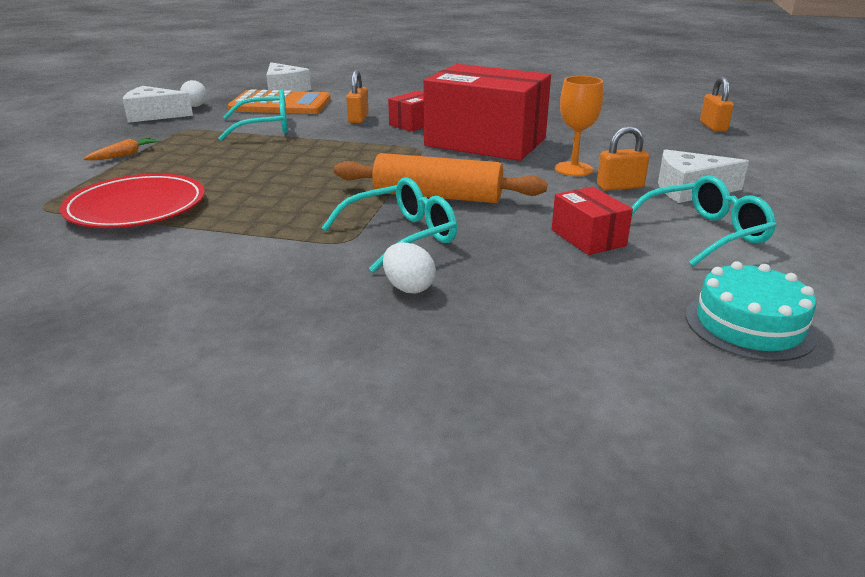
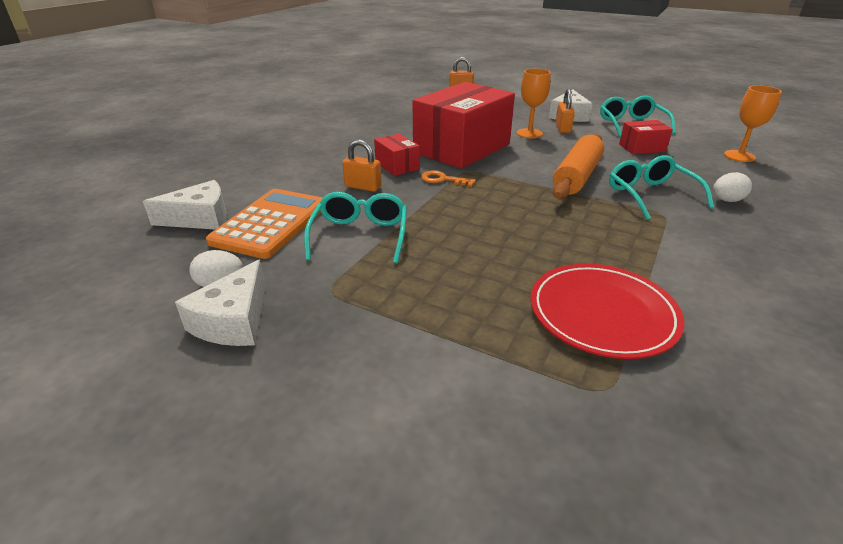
camera: 75 degrees left, 5 degrees up
(124, 155) = (419, 335): orange carrot -> none
(390, 141) = (443, 180): none -> orange key
(630, 322) = (739, 156): none -> orange goblet
(749, 325) = (730, 137): turquoise cake -> none

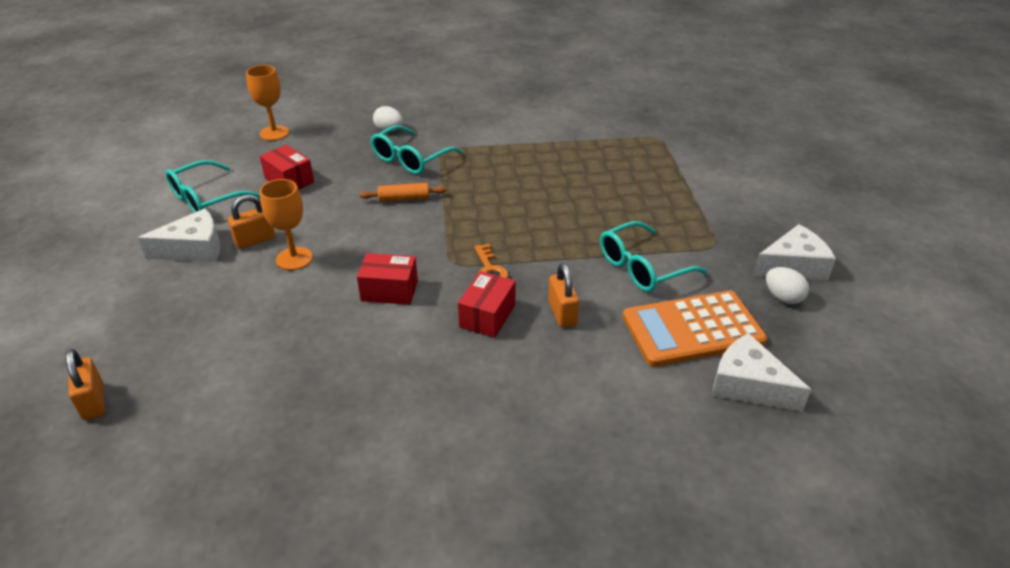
camera: 125 degrees left, 5 degrees up
(462, 148) = (389, 291): red box -> red box, size x0.45
(576, 176) = (404, 199): orange rolling pin -> orange rolling pin, size x0.51
(602, 313) = (600, 149): red plate -> none

